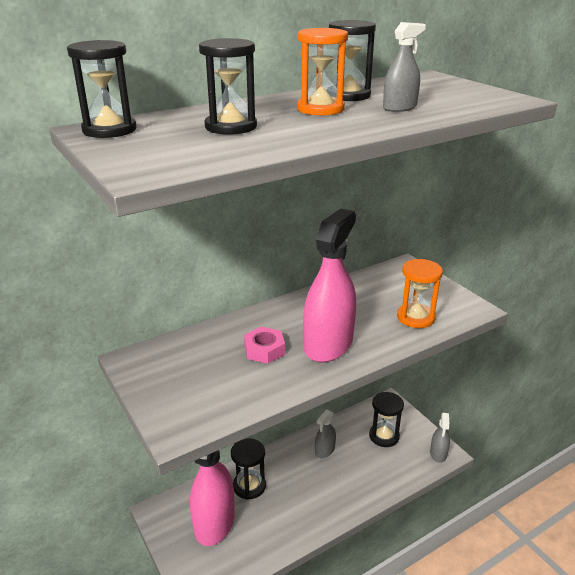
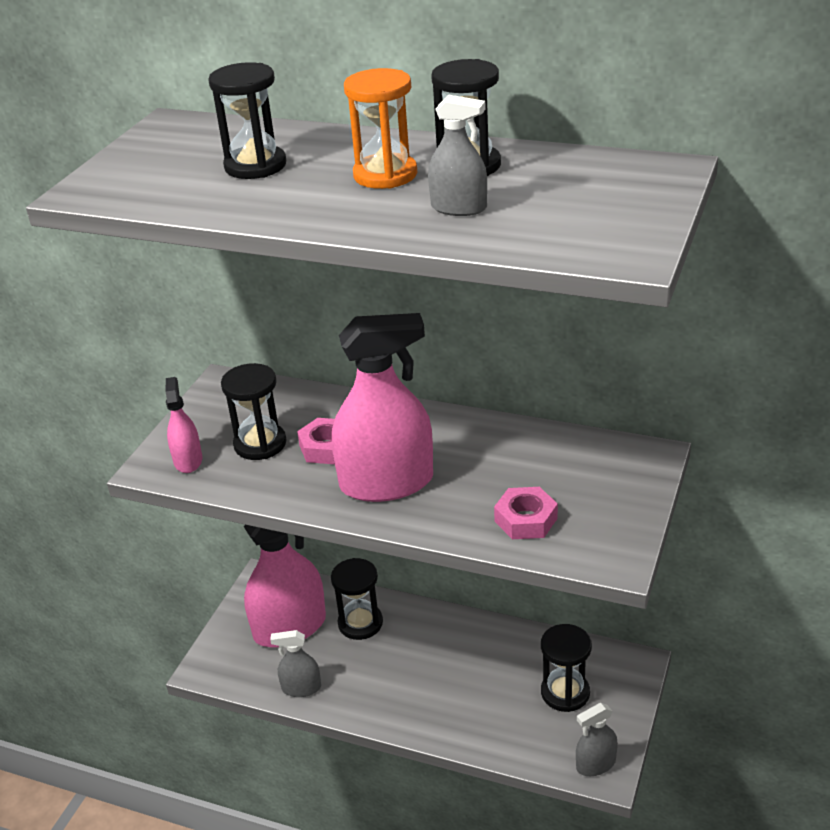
camera: 55 degrees right, 5 degrees up
(109, 130) = (176, 130): black hourglass -> black hourglass (260, 444)
(193, 411) = (188, 460): none -> pink spray bottle
(324, 450) = (478, 652): grey spray bottle -> grey spray bottle (301, 688)
(415, 317) = (525, 520): orange hourglass -> pink nut

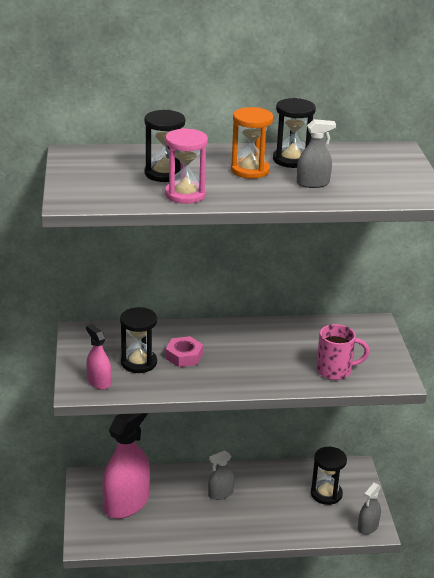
camera: 30 degrees left, 5 degrees down
(246, 201) = (185, 194): none -> pink hourglass
(301, 688) = (160, 536): grey spray bottle -> grey spray bottle (220, 494)
(360, 623) = (172, 488): black hourglass -> none
(386, 483) = (239, 368): pink spray bottle -> none
(525, 520) = (335, 371): pink nut -> pink mug

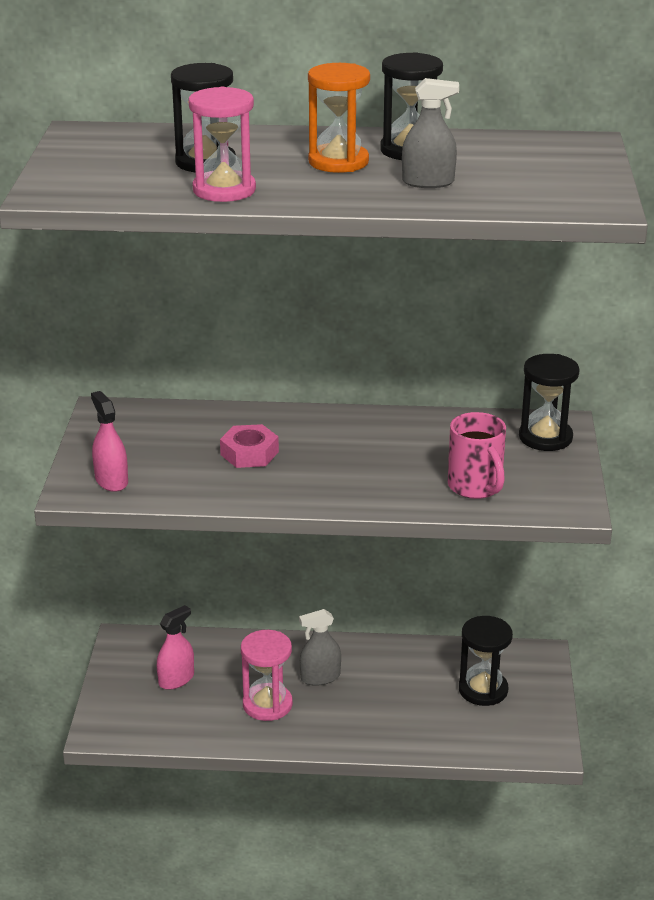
camera: 10 degrees right, 0 degrees up
(126, 503) = (176, 679): pink spray bottle -> pink spray bottle, size x0.49
(139, 363) = (179, 458): black hourglass -> black hourglass (545, 437)
(190, 515) = (267, 704): none -> pink hourglass
(335, 371) = (475, 487): pink mug -> pink mug turned 60 degrees clockwise
(368, 527) = (537, 743): grey spray bottle -> none

